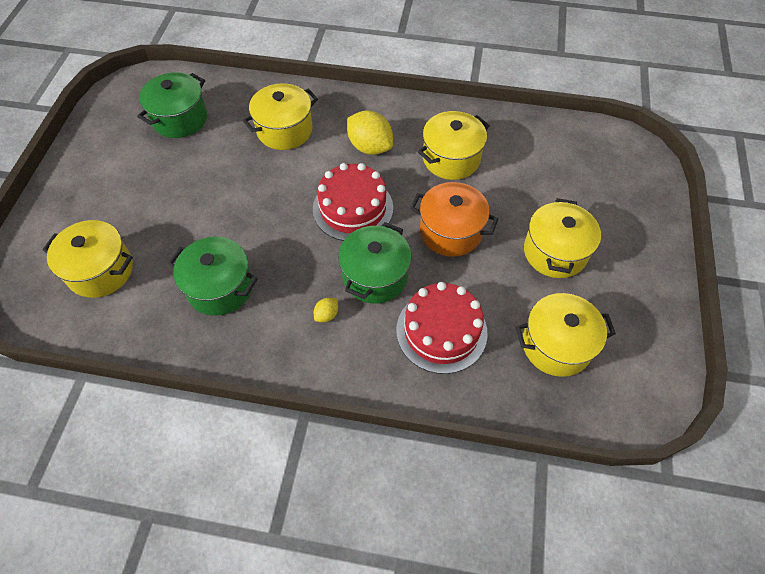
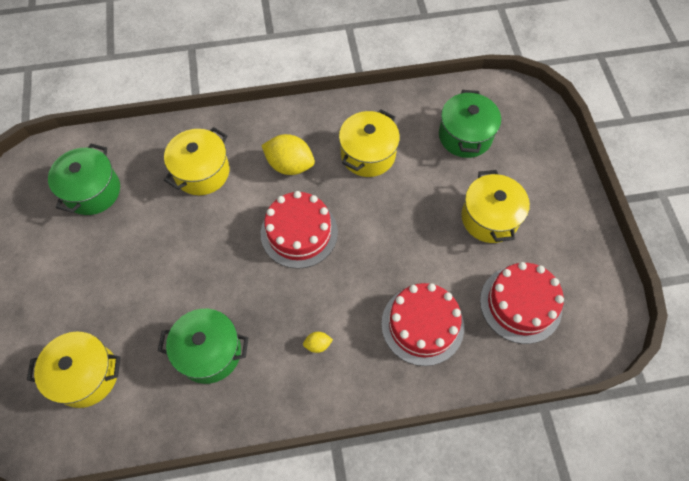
camera: 20 degrees left, 5 degrees up
(326, 315) = (318, 345): yellow lemon -> yellow lemon turned 60 degrees clockwise
(375, 276) = (345, 293): green pot -> green pot (465, 136)
(450, 231) = (394, 227): orange pot -> none
(556, 345) = (520, 304): yellow pot -> red cake

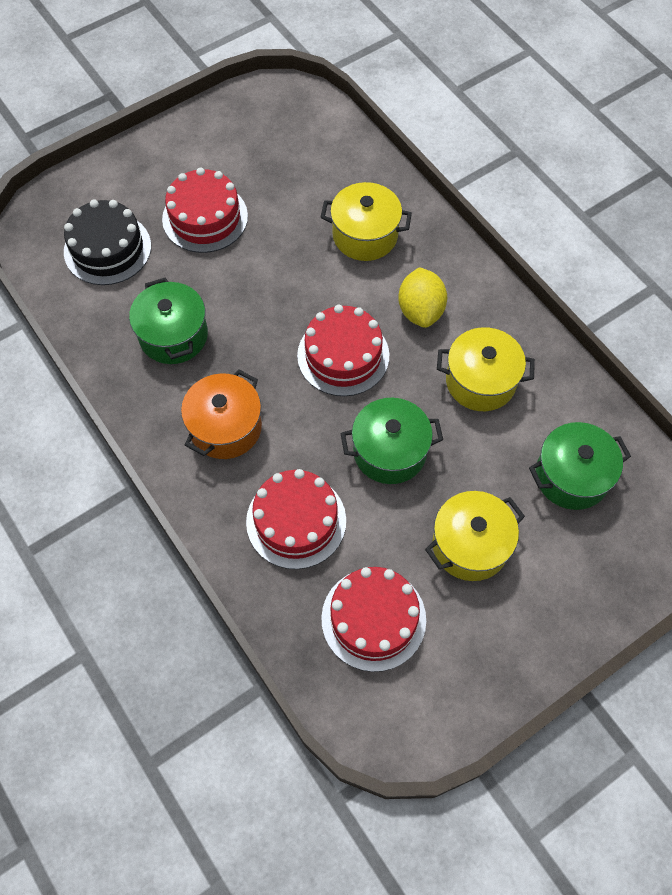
camera: 65 degrees right, 0 degrees up
(86, 375) = (107, 249): yellow pot -> black cake
(92, 191) = (291, 157): green pot -> green pot (389, 452)
(107, 281) = (205, 217): none -> red cake
(318, 345) = (225, 427): yellow lemon -> orange pot

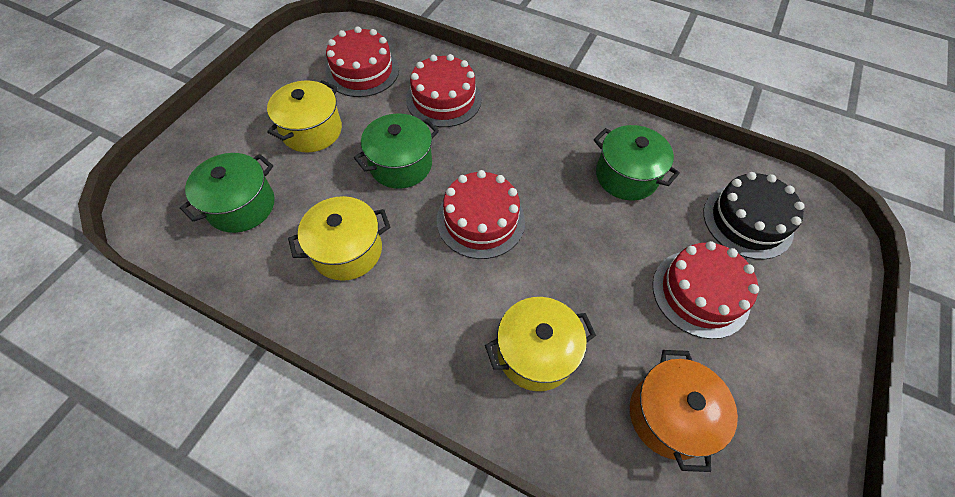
camera: 150 degrees right, 5 degrees down
(225, 427) = (533, 132): orange pot -> orange pot (669, 416)
(420, 310) = (434, 293): yellow lemon -> none

